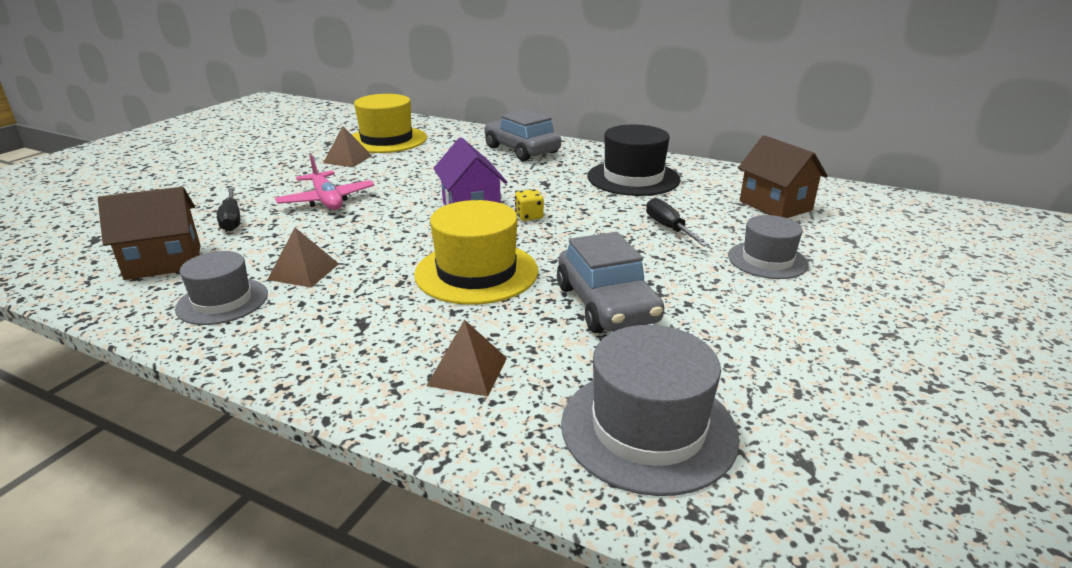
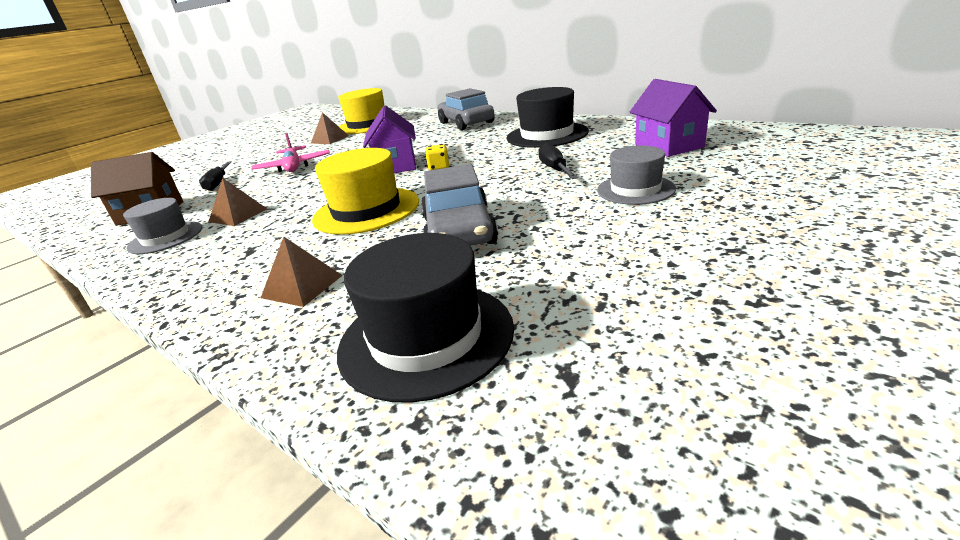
camera: 15 degrees right, 0 degrees up
(648, 428) = (426, 337): grey hat -> black hat
(775, 205) = (668, 146): brown house -> purple house

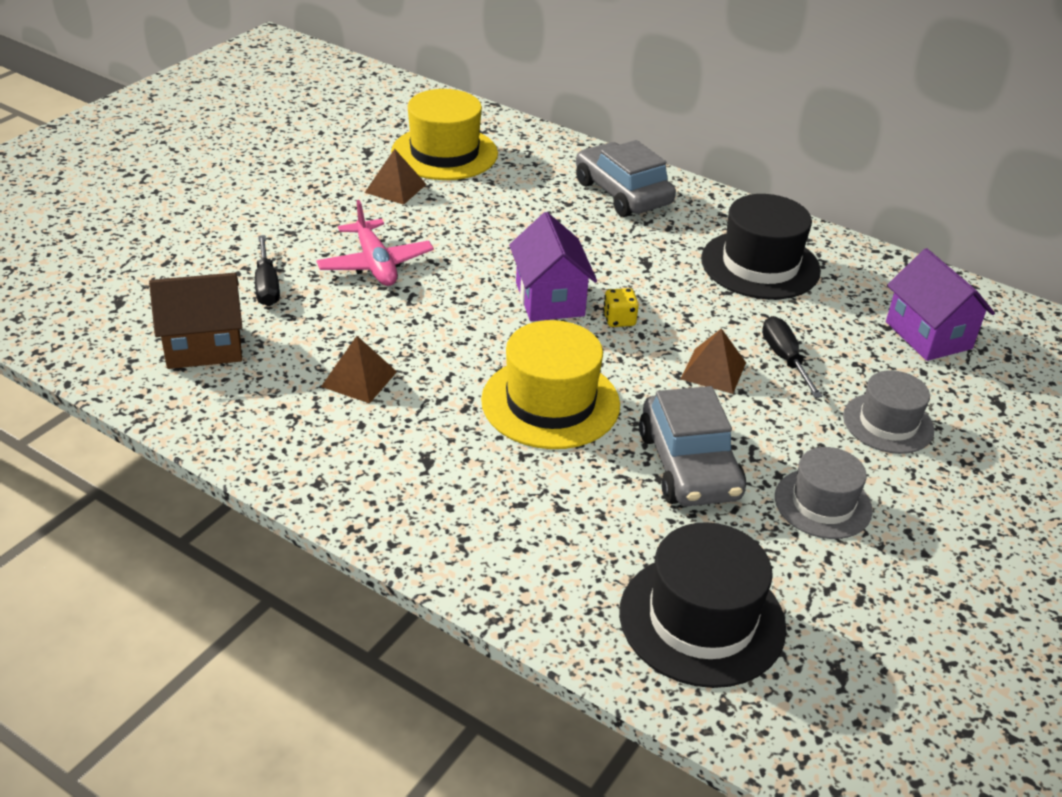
camera: 10 degrees left, 10 degrees up
(165, 237) = (278, 412): grey hat -> grey hat (823, 503)
(302, 286) = (534, 533): brown pyramid -> brown pyramid (713, 370)

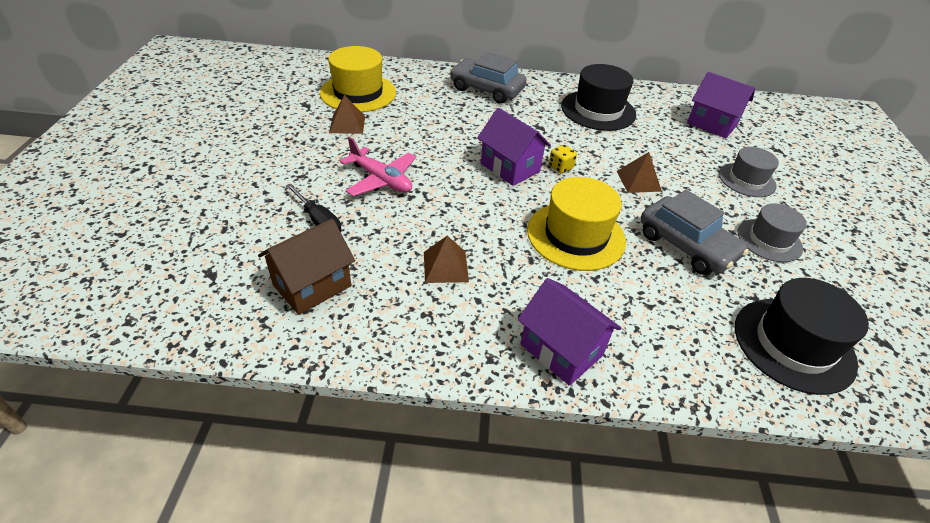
camera: 30 degrees left, 5 degrees up
(403, 506) = (561, 350): none -> purple house
(785, 359) = (664, 161): black screwdriver -> none

